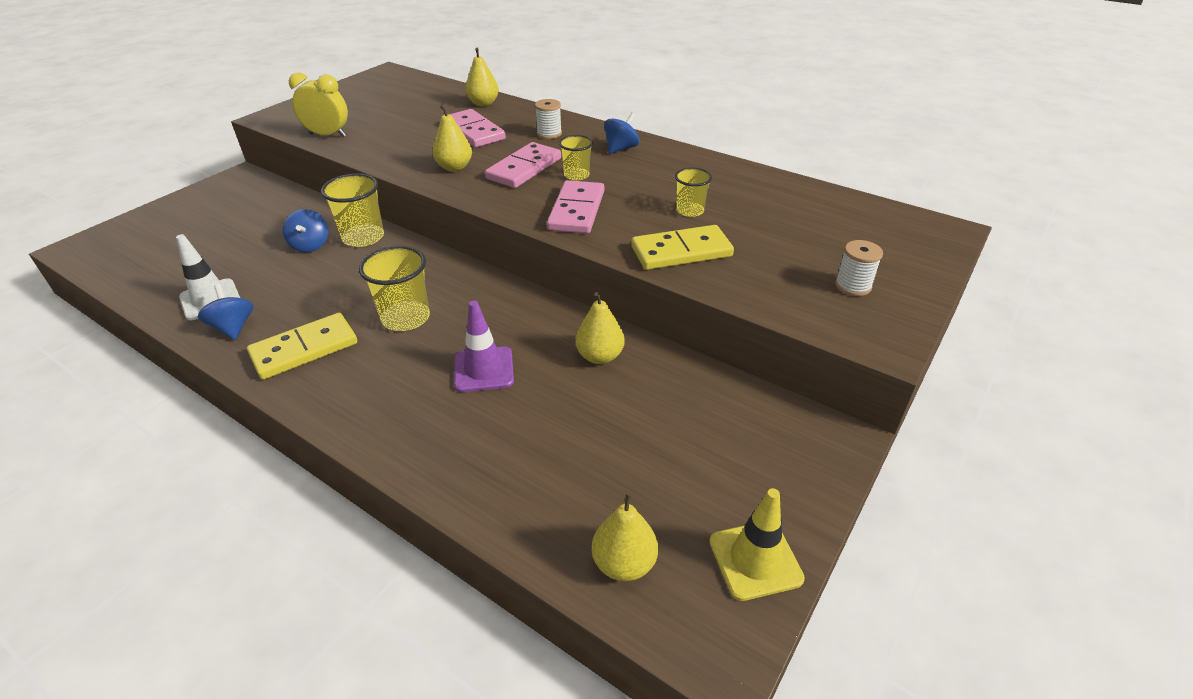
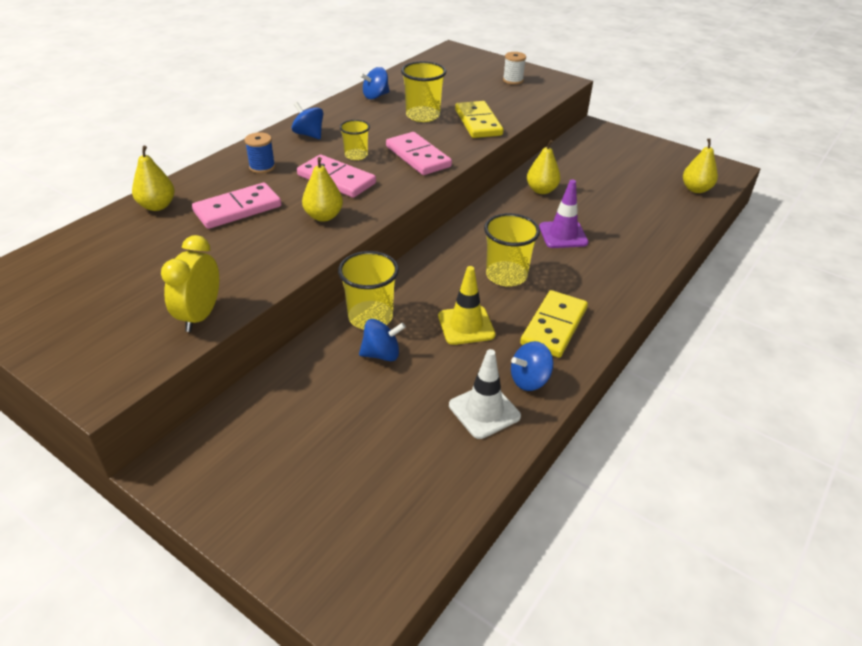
camera: 90 degrees left, 0 degrees up
(304, 349) = (554, 326): yellow domino -> yellow domino turned 60 degrees clockwise
(549, 134) = (262, 167): white spool -> blue spool
(577, 210) = (418, 156): pink domino -> pink domino turned 45 degrees clockwise
(690, 211) = (423, 115): yellow cup -> yellow cup, size x1.62
(735, 178) = (375, 96): none -> blue spinning top
(755, 560) = (678, 157): yellow traffic cone -> yellow traffic cone (466, 325)

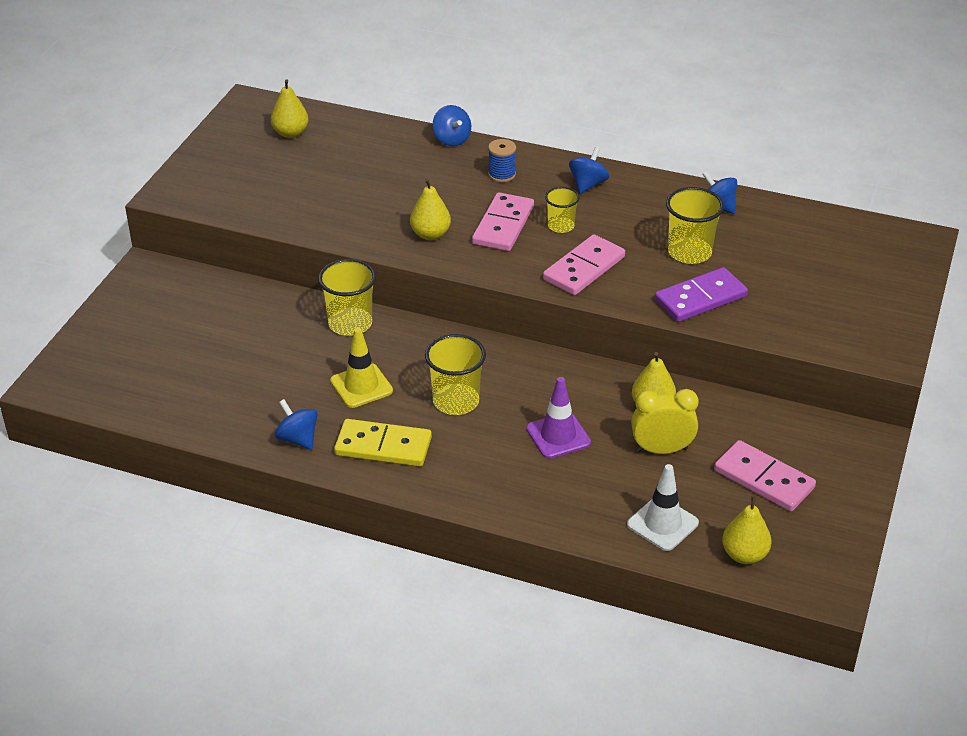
camera: 75 degrees right, 0 degrees up
(157, 206) = (401, 140): yellow pear -> yellow pear (290, 133)
(200, 316) = (259, 211): yellow clock -> yellow clock (662, 449)
(237, 209) = (418, 183): pink domino -> pink domino (764, 479)
(381, 354) = (301, 341): blue spinning top -> blue spinning top (452, 139)
(478, 122) = (700, 298): yellow domino -> purple domino
(484, 411) = (249, 416): white traffic cone -> white traffic cone (662, 524)
(513, 80) = (855, 309): white spool -> none

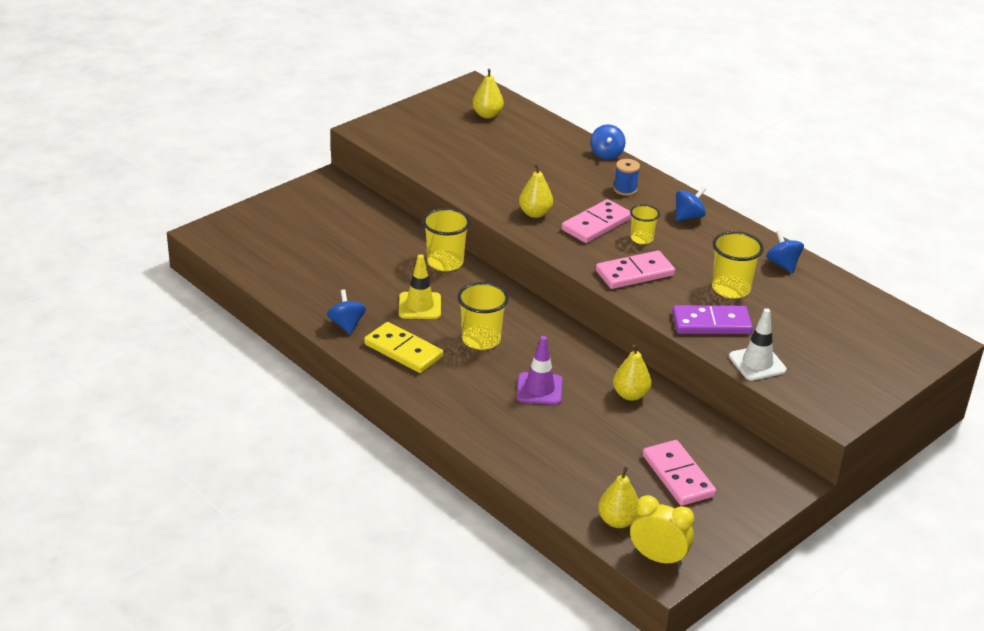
camera: 25 degrees right, 5 degrees down
(662, 449) = (613, 426): yellow clock -> yellow clock (658, 558)
(662, 524) = (570, 476): white traffic cone -> white traffic cone (757, 363)

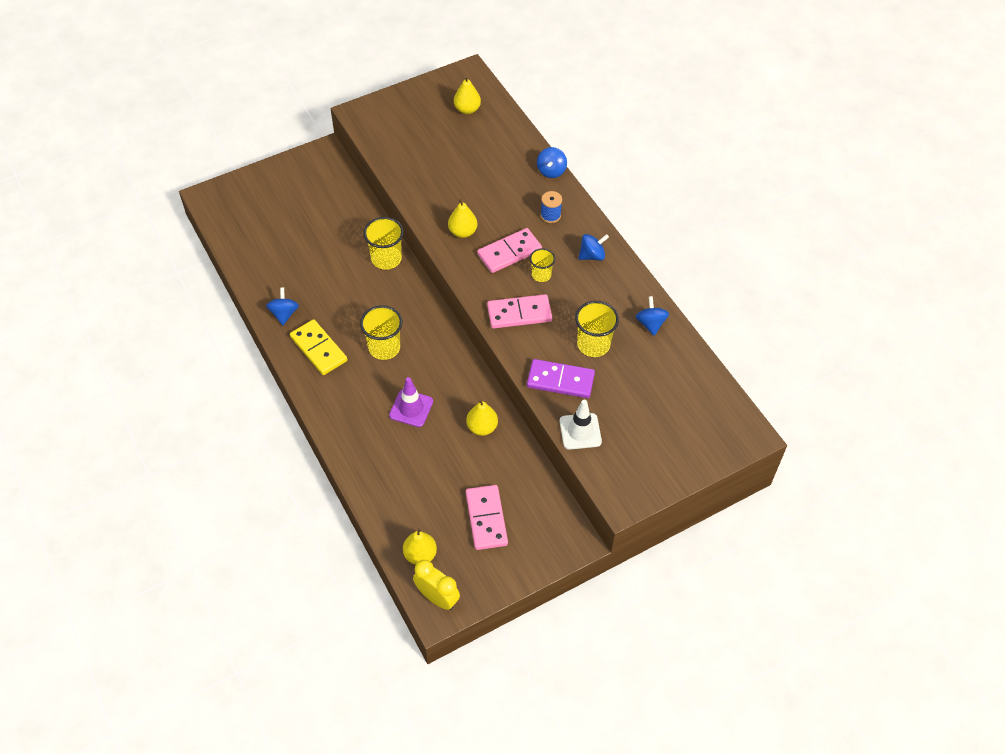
camera: 15 degrees right, 20 degrees up
(419, 306) = (348, 303): yellow traffic cone -> none

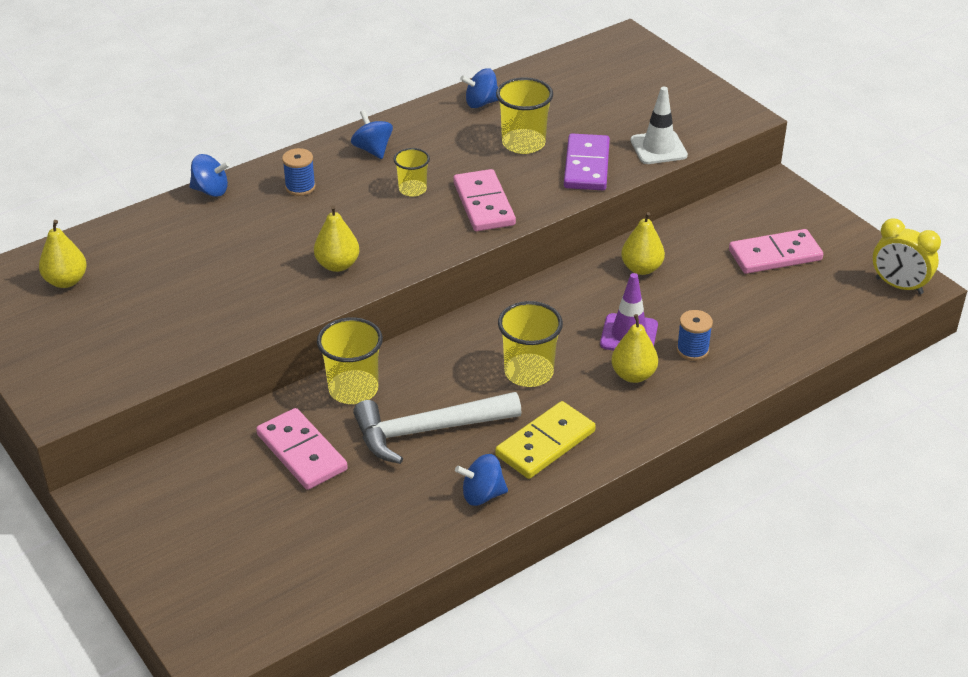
camera: 95 degrees left, 15 degrees down
(343, 292) = (428, 430): none -> white hammer
(389, 443) = (692, 350): none -> blue spool
(420, 555) = (848, 305): yellow pear -> yellow pear (633, 375)
(437, 597) = (899, 286): yellow clock -> yellow clock turned 90 degrees counterclockwise
(509, 252) = (374, 219): pink domino -> pink domino (301, 452)

